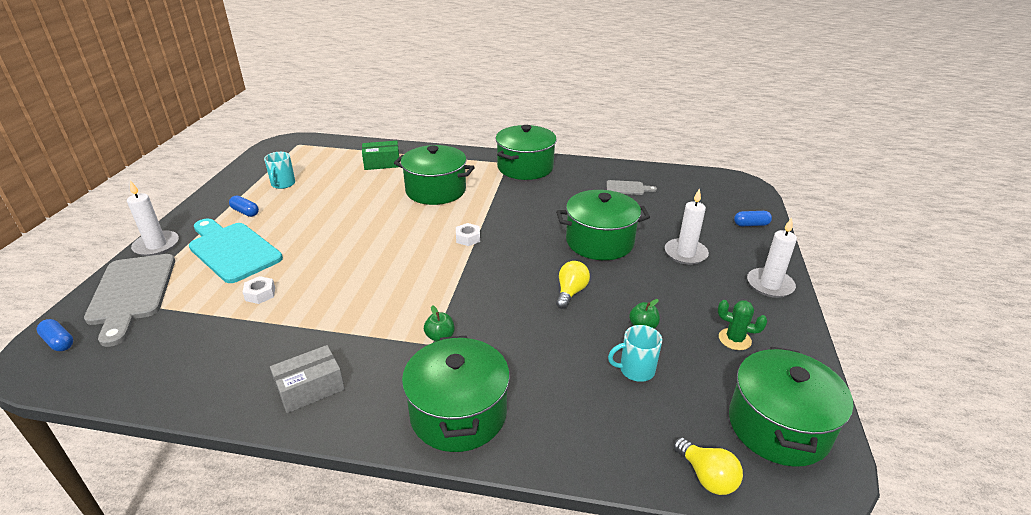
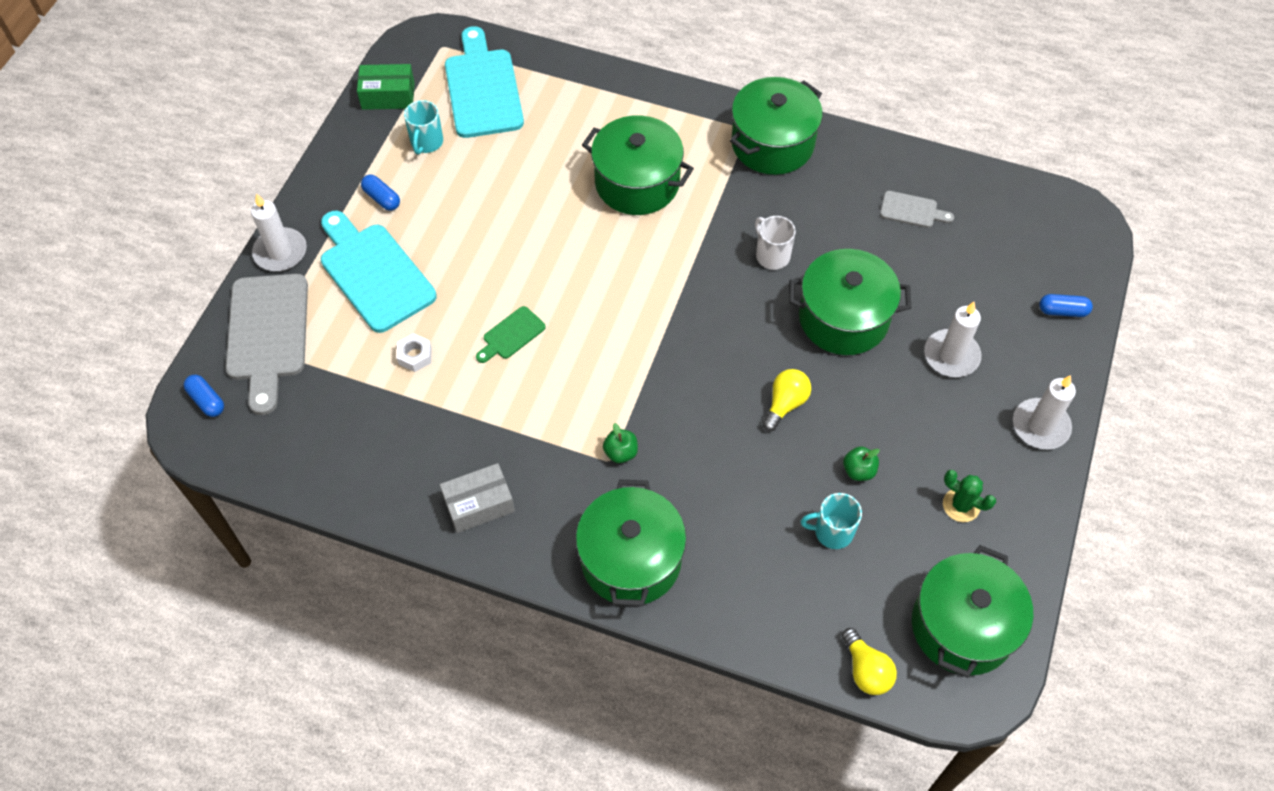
camera: 10 degrees right, 25 degrees up
(325, 159) = (482, 88): none -> turquoise cutting board
(343, 274) = (511, 335): none -> green cutting board
(382, 163) = (564, 108): green box -> green box (388, 96)
(468, 238) = (671, 289): white nut -> none
(538, 216) = (772, 255): none -> white mug

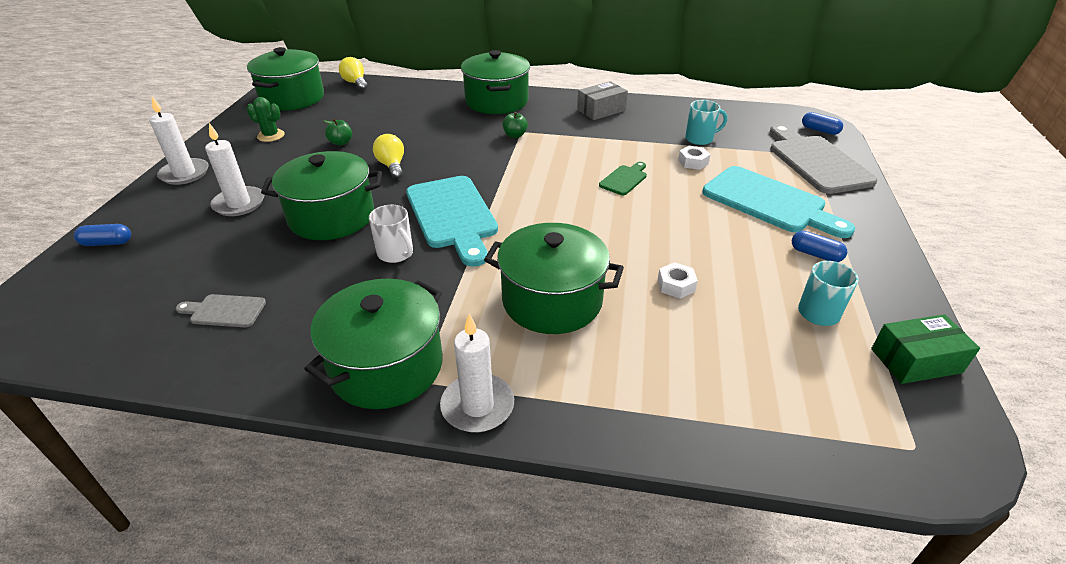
camera: 170 degrees right, 20 degrees down
(280, 252) = (864, 206): white candle -> white candle (477, 406)
(482, 88) = (803, 388): turquoise cutting board -> turquoise cutting board (453, 215)
(526, 183) = (676, 285): none -> white nut
(785, 404) = (392, 166): yellow light bulb -> yellow light bulb turned 135 degrees clockwise
(832, 532) = (366, 119): turquoise mug -> turquoise mug (700, 139)

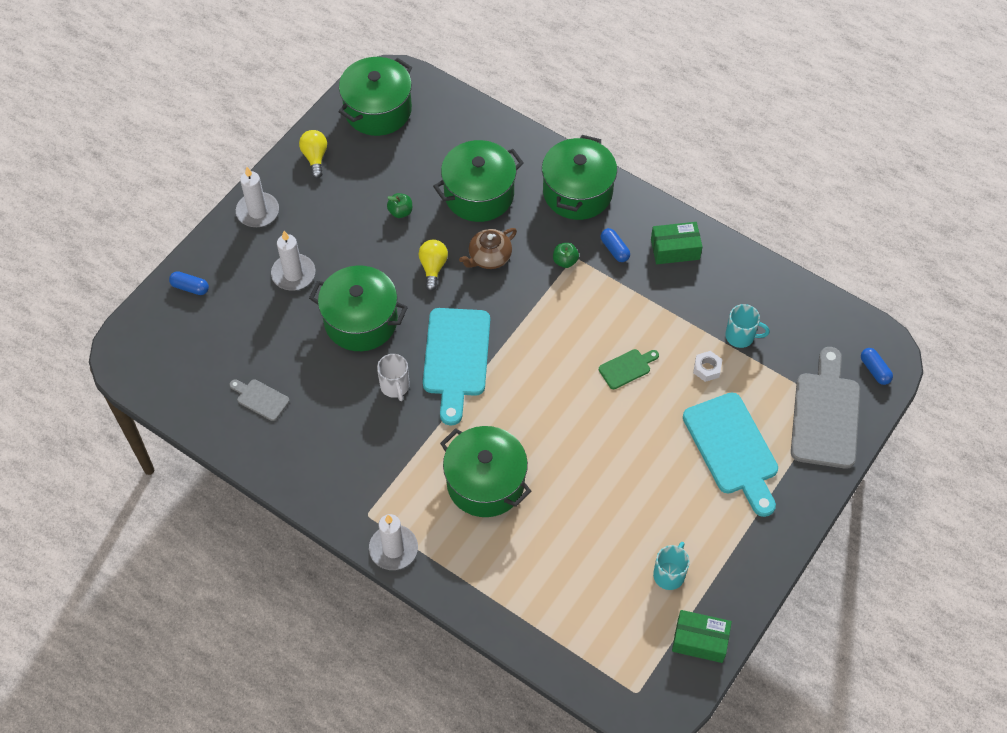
camera: 25 degrees right, 20 degrees up
(271, 136) = (341, 175): green cactus -> none
(355, 83) = (449, 101): yellow light bulb -> yellow light bulb (315, 157)
(386, 366) = (350, 494): green pot -> green pot (479, 194)
(443, 148) = (489, 257): none -> brown teapot
(601, 110) = (675, 249): grey box -> green box
(676, 285) = (584, 506): white nut -> none
(815, 254) = (718, 522): blue capsule -> blue capsule (614, 249)

